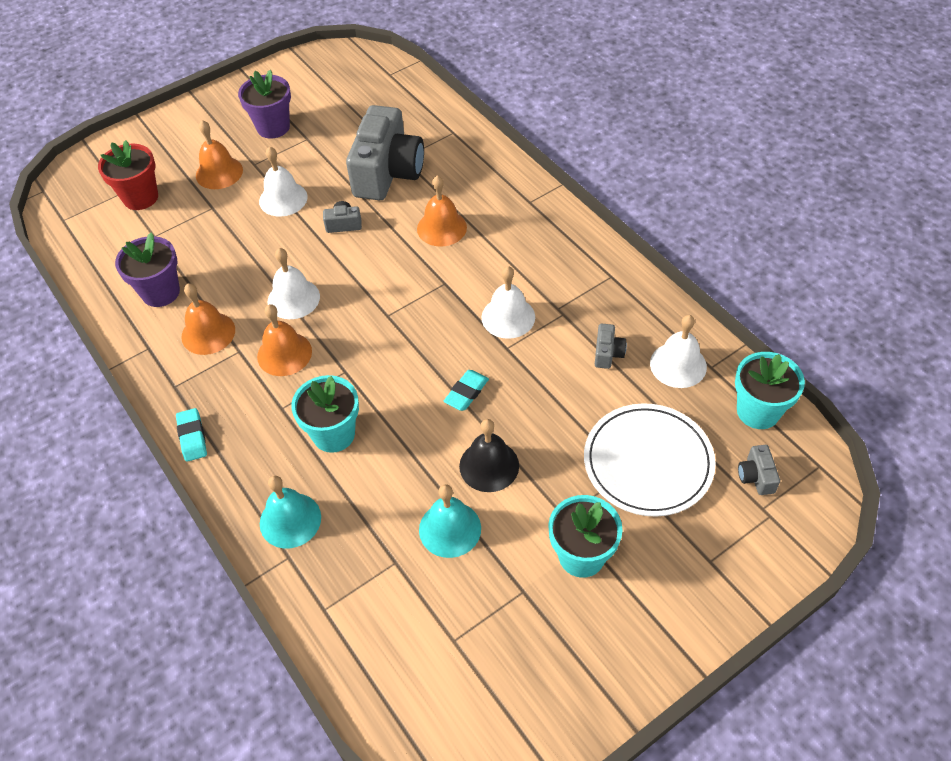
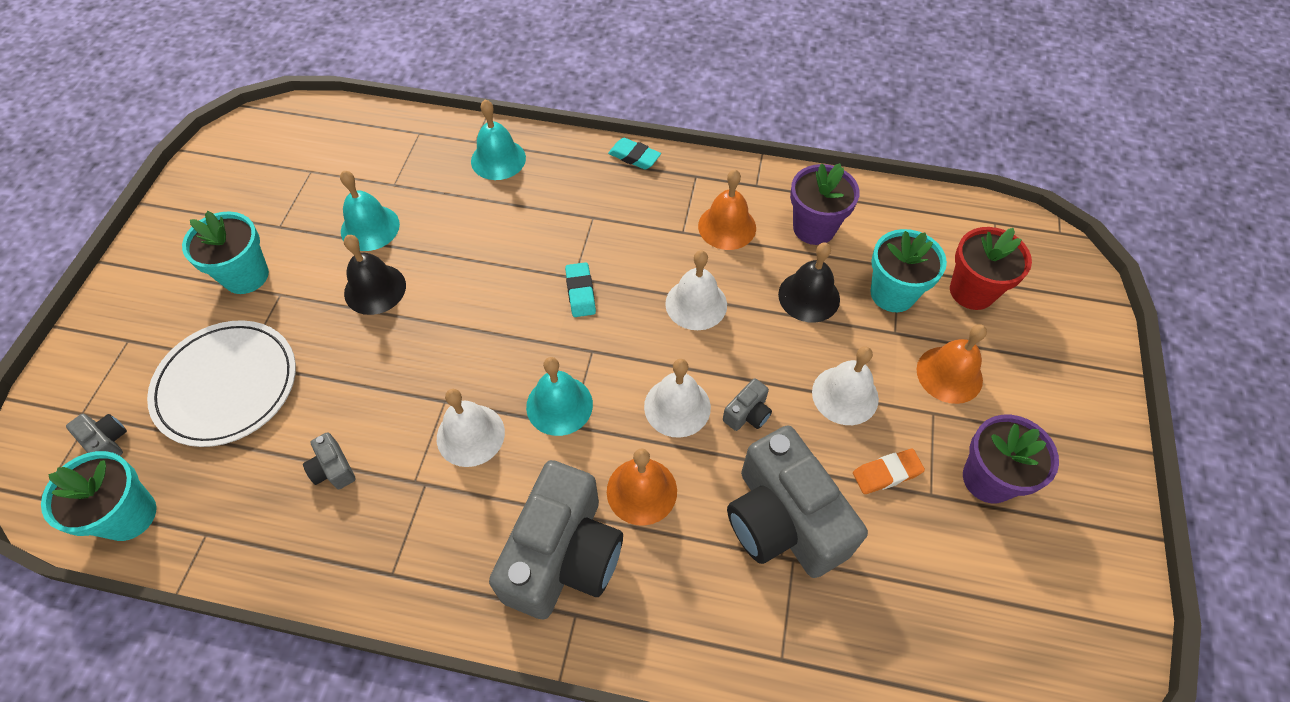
camera: 135 degrees right, 5 degrees up
(226, 256) = (809, 296): none -> black bell
(284, 354) = (643, 255): orange bell -> none
(314, 158) = (886, 473): none -> orange eraser
(333, 434) = (529, 227): turquoise flower pot -> turquoise flower pot (892, 293)
(440, 298) = (559, 405): none -> turquoise bell
(466, 393) = (447, 333): turquoise eraser -> turquoise eraser (580, 292)
(512, 227) = (563, 555): none -> grey camera
(678, 365) = (246, 510): white bell -> white bell (677, 407)

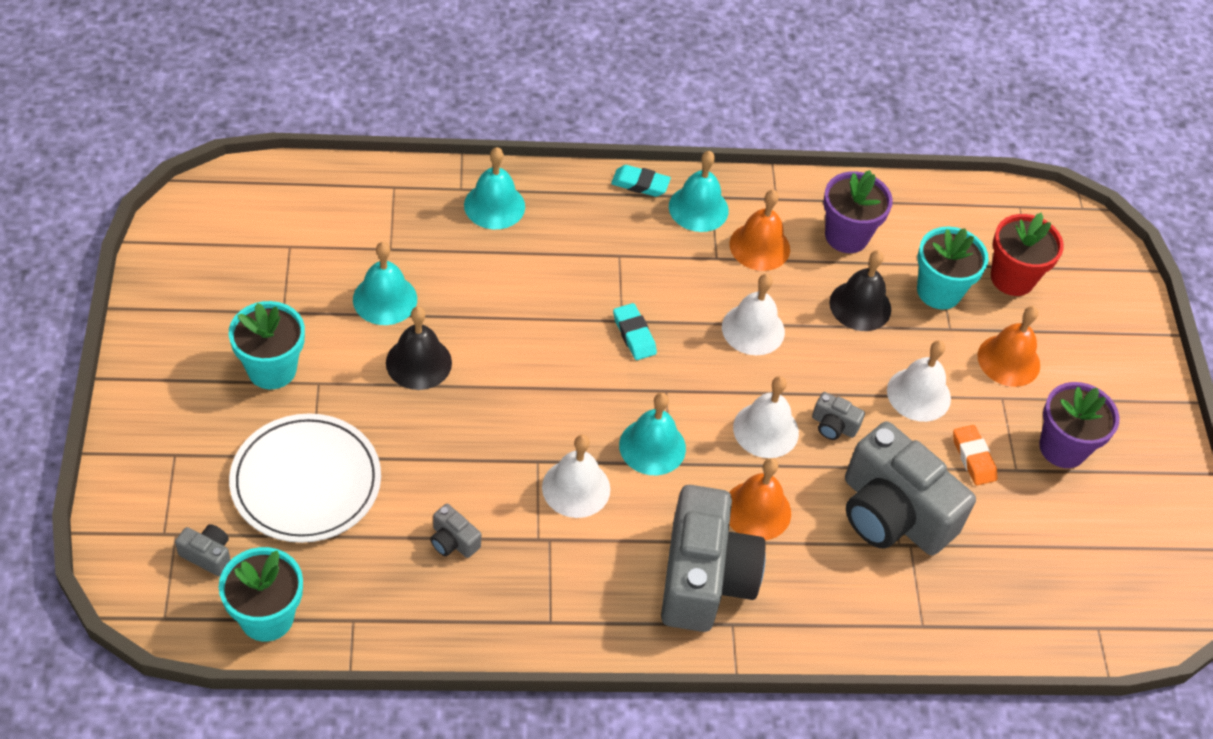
camera: 20 degrees left, 5 degrees down
(680, 185) = (698, 208): none -> turquoise bell
(747, 414) = (833, 425): grey camera -> grey camera turned 90 degrees clockwise
(886, 473) = (973, 458): orange eraser -> orange eraser turned 75 degrees counterclockwise

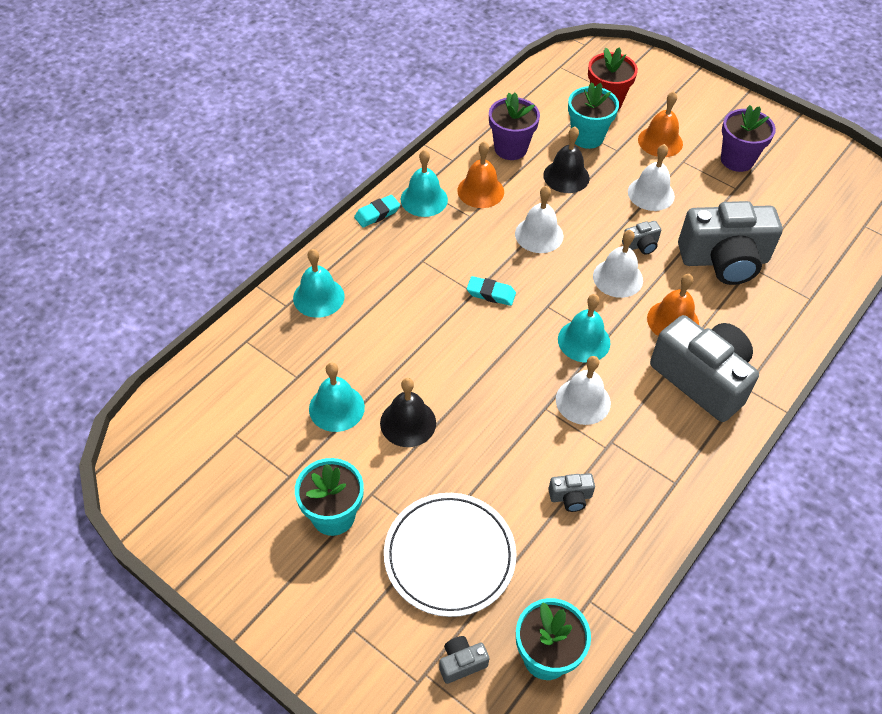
camera: 45 degrees left, 0 degrees up
(973, 458) = (714, 200): orange eraser -> none

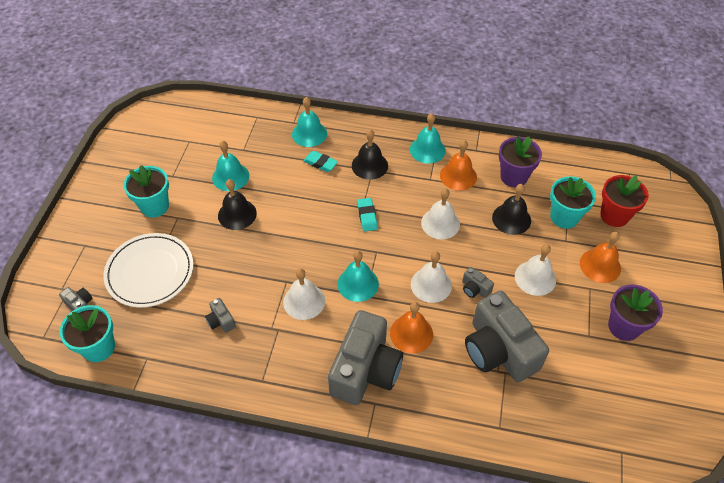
camera: 65 degrees right, 0 degrees up
(377, 214) = (397, 132): turquoise eraser -> turquoise eraser (320, 163)
(413, 260) = (369, 165): none -> black bell

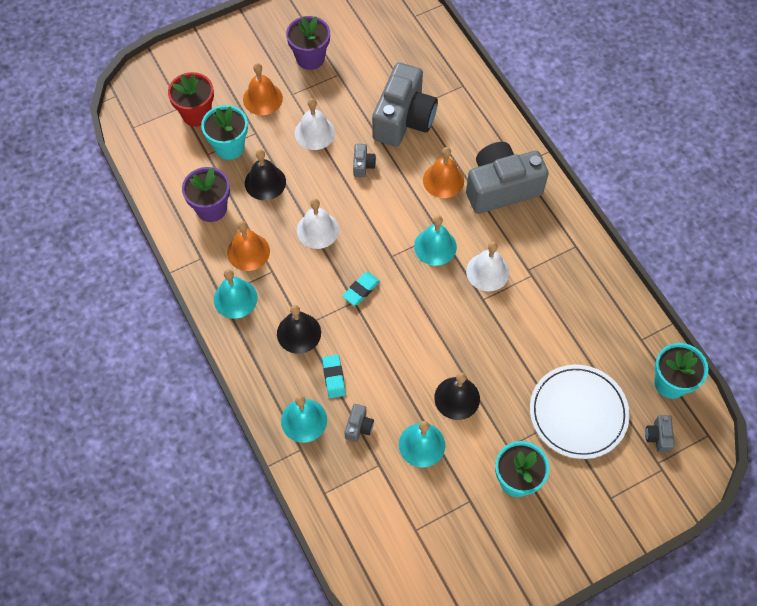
camera: 130 degrees left, 10 degrees up
(221, 321) = (562, 316): grey camera -> grey camera (359, 427)
(431, 284) = (387, 196): white bell -> none

